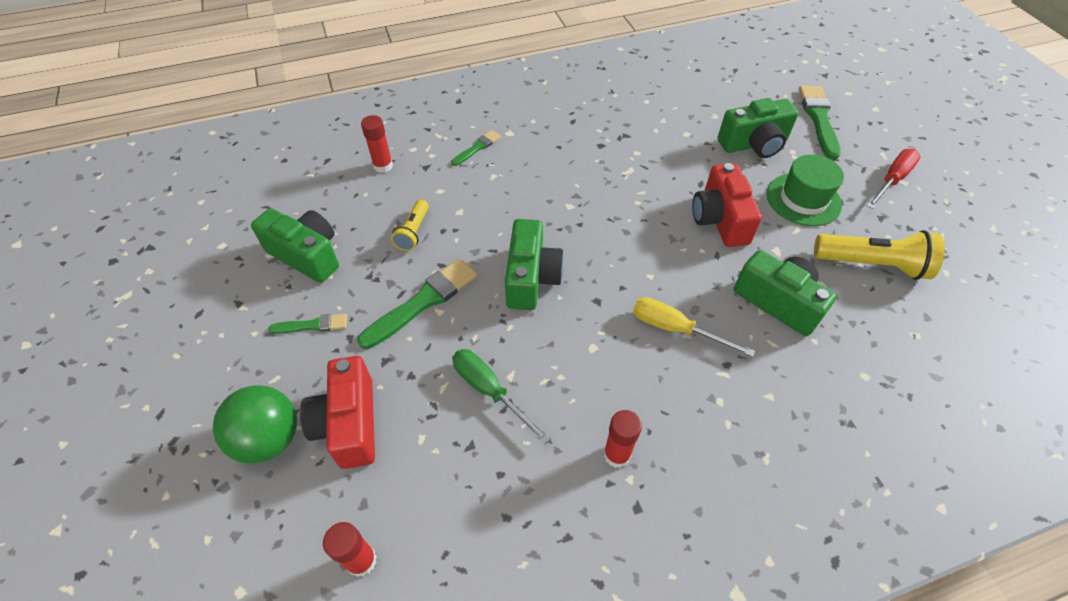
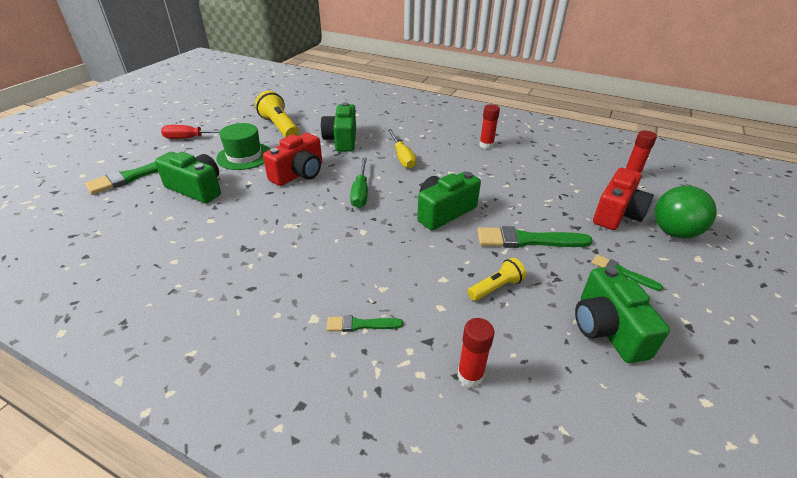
camera: 135 degrees left, 15 degrees down
(489, 391) = (523, 186): green screwdriver -> green screwdriver (360, 192)

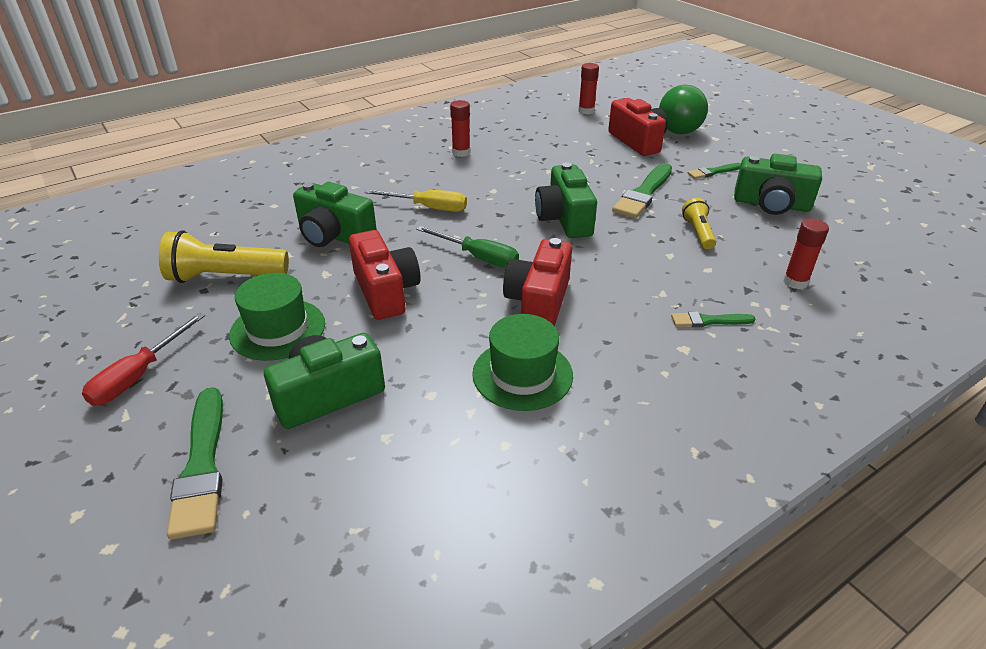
camera: 60 degrees left, 0 degrees up
(244, 248) = (522, 374): none -> green hat
(327, 231) = (538, 302): none -> red camera
(361, 325) = (708, 321): green brush -> green brush turned 60 degrees clockwise

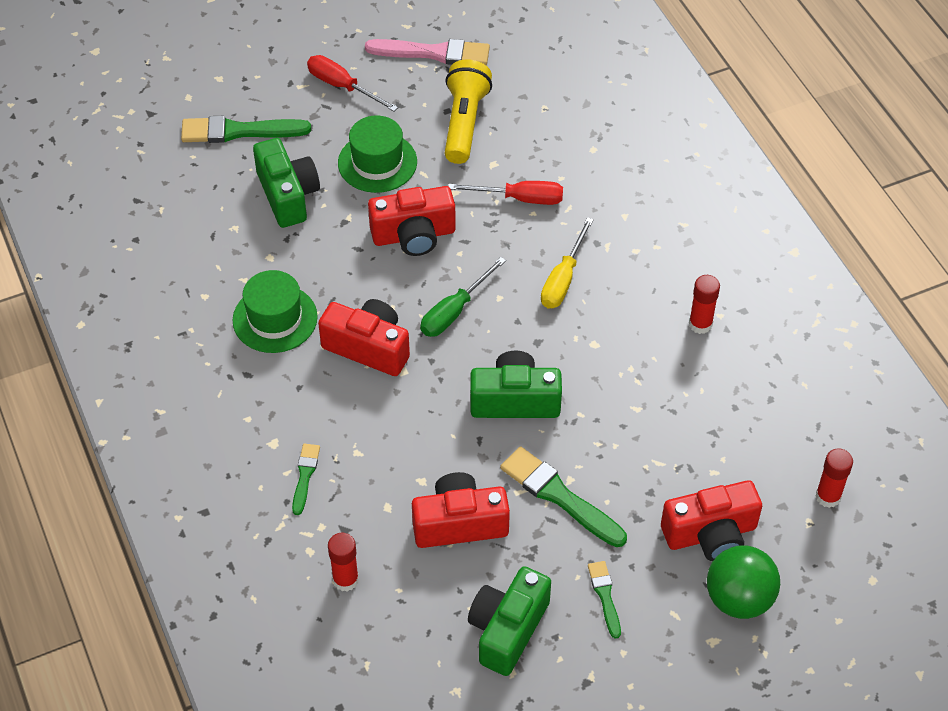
camera: 100 degrees right, 15 degrees up
(105, 309) = (433, 53): none -> pink brush
(334, 236) = (520, 198): green camera -> red screwdriver
(698, 233) = (459, 523): yellow flashlight -> red camera

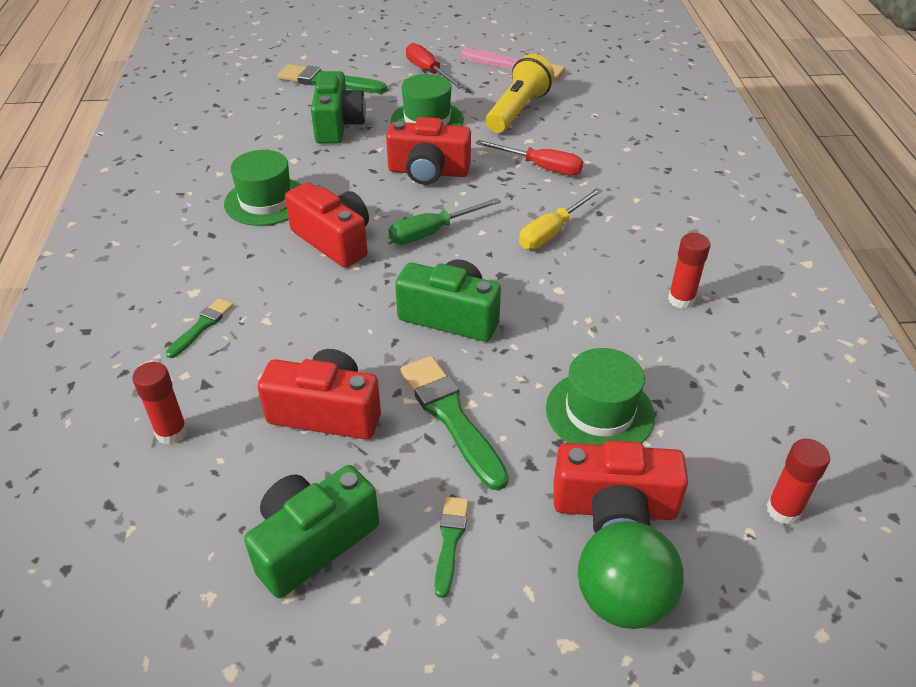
camera: 20 degrees right, 10 degrees down
(671, 456) = (599, 412): none -> green hat

